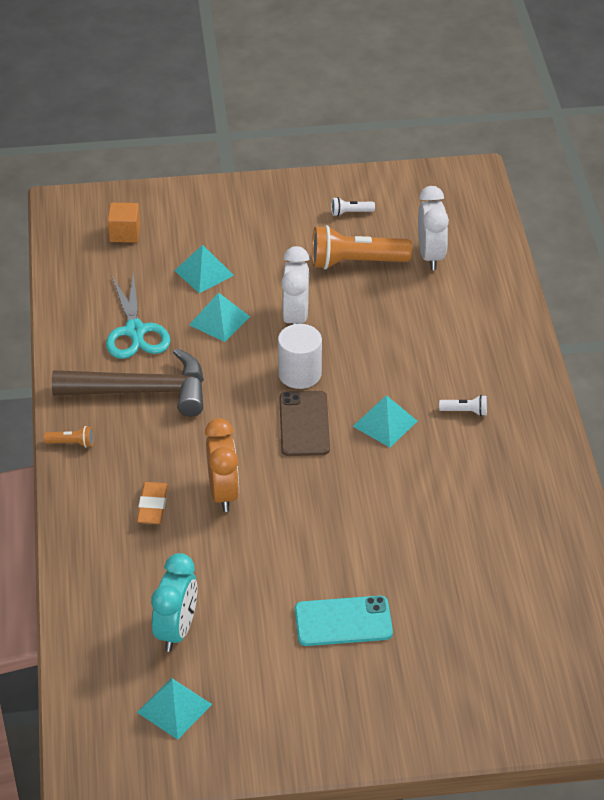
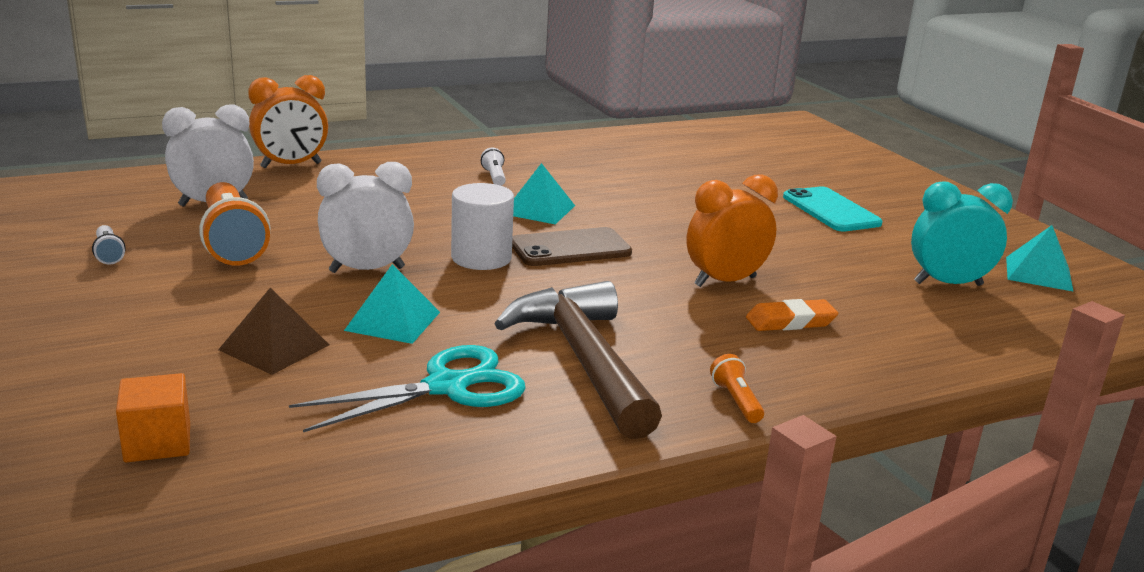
camera: 110 degrees left, 20 degrees down
(204, 273) = (274, 347): turquoise pyramid -> brown pyramid
(508, 297) = (291, 165): none -> orange clock

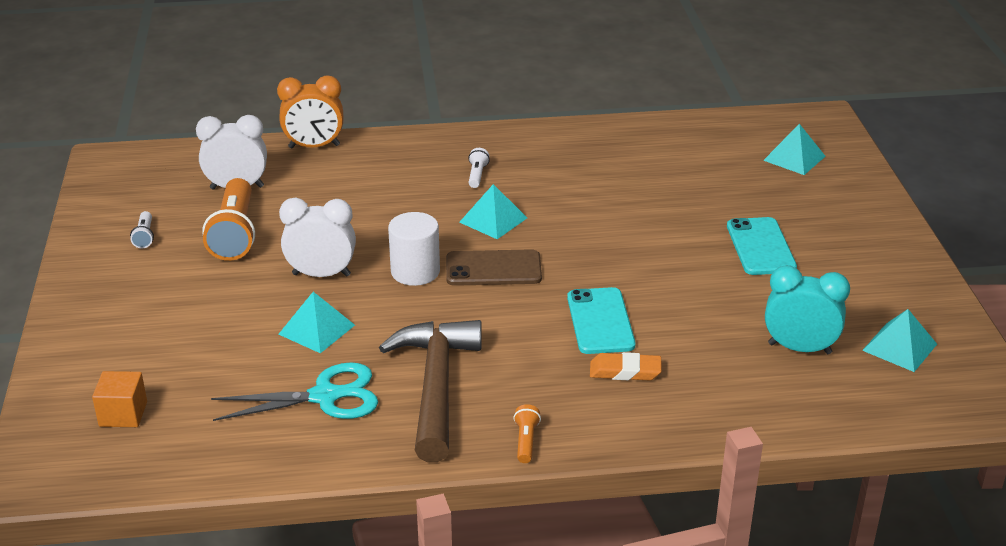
camera: 20 degrees right, 10 degrees up
(274, 347) = (224, 343): brown pyramid -> none
(725, 281) = (600, 321): orange clock -> turquoise phone
(798, 148) = (794, 158): none -> turquoise pyramid

